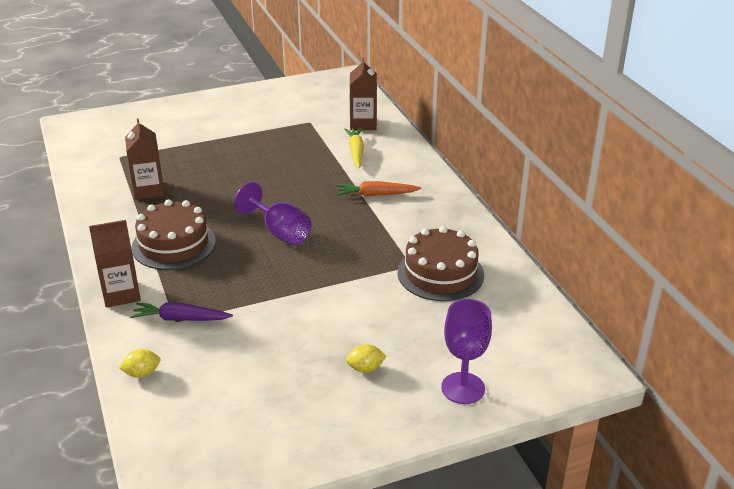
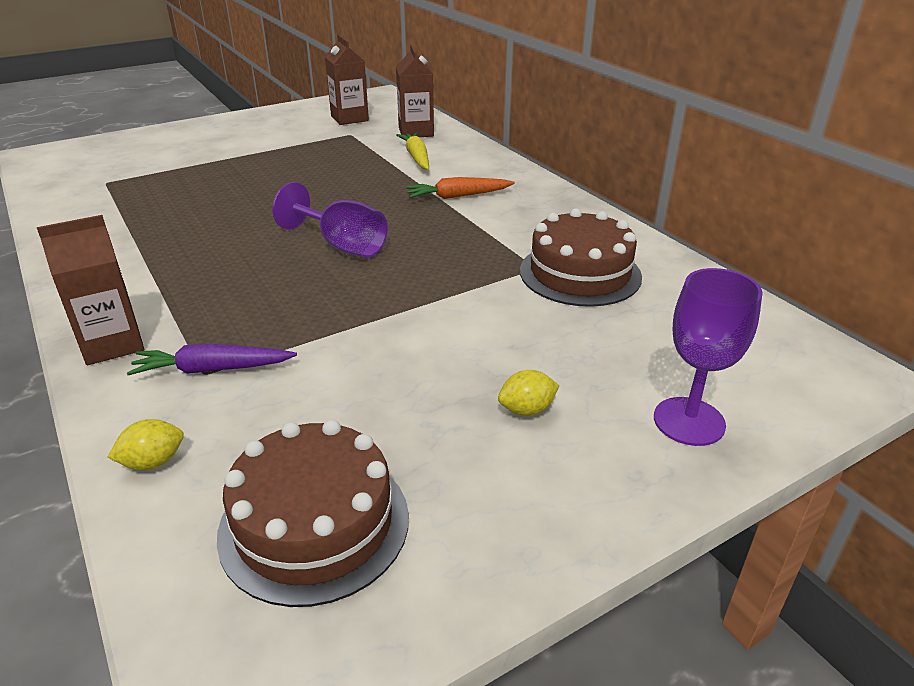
camera: 10 degrees left, 0 degrees up
(149, 190) = (149, 214): brown carton -> brown carton (349, 118)
(173, 244) = (191, 272): brown cake -> brown cake (314, 524)

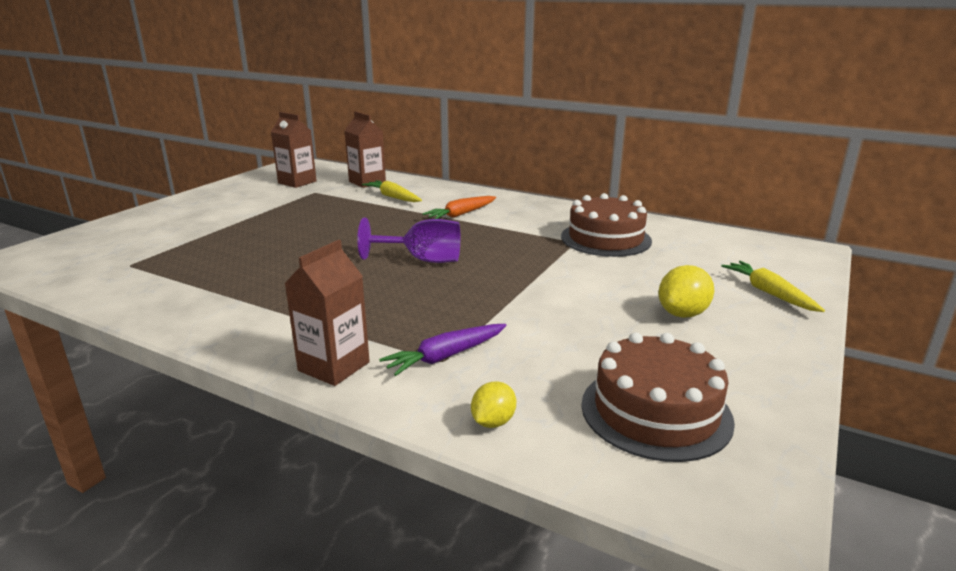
camera: 30 degrees left, 10 degrees down
(527, 410) = (682, 314): yellow lemon -> yellow lemon, size x1.55
(689, 421) = (769, 293): purple goblet -> yellow carrot

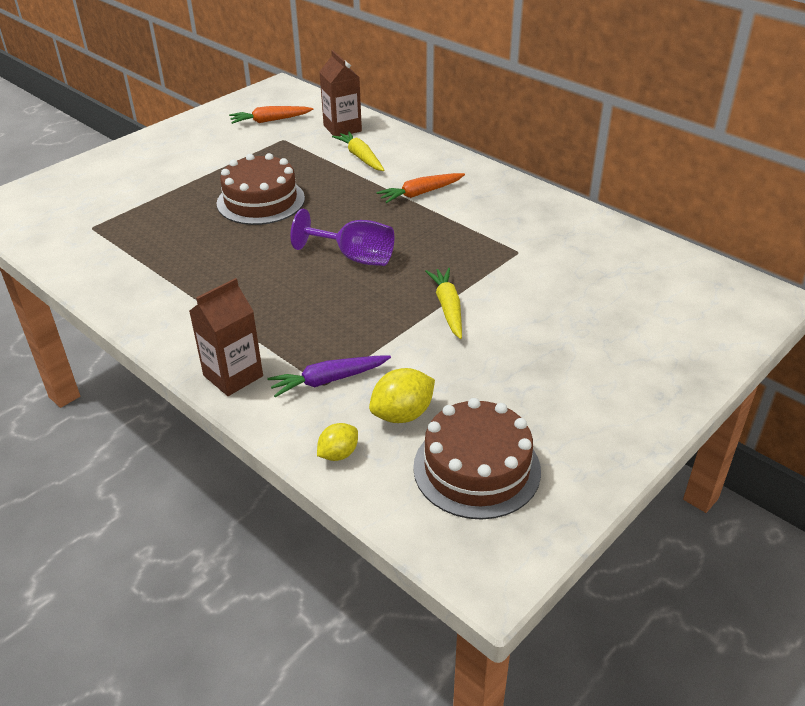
camera: 15 degrees right, 15 degrees up
(297, 182) = (270, 120): brown carton -> orange carrot
(605, 239) = (554, 251): brown cake -> brown cake (260, 201)
(682, 314) = (570, 366): yellow lemon -> yellow lemon (402, 414)
(769, 293) = (677, 353): yellow carrot -> yellow carrot (448, 308)

